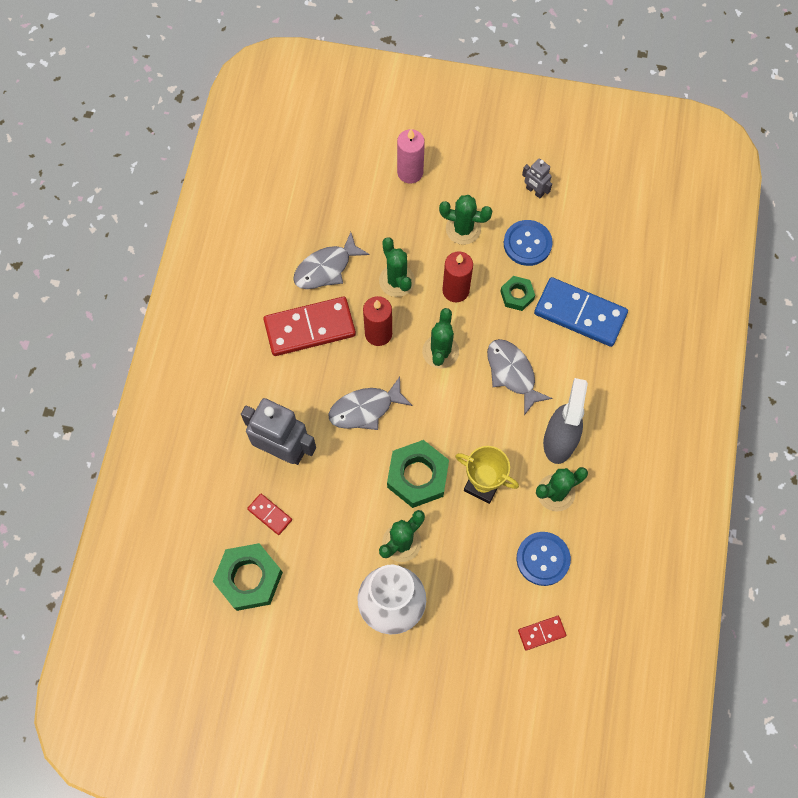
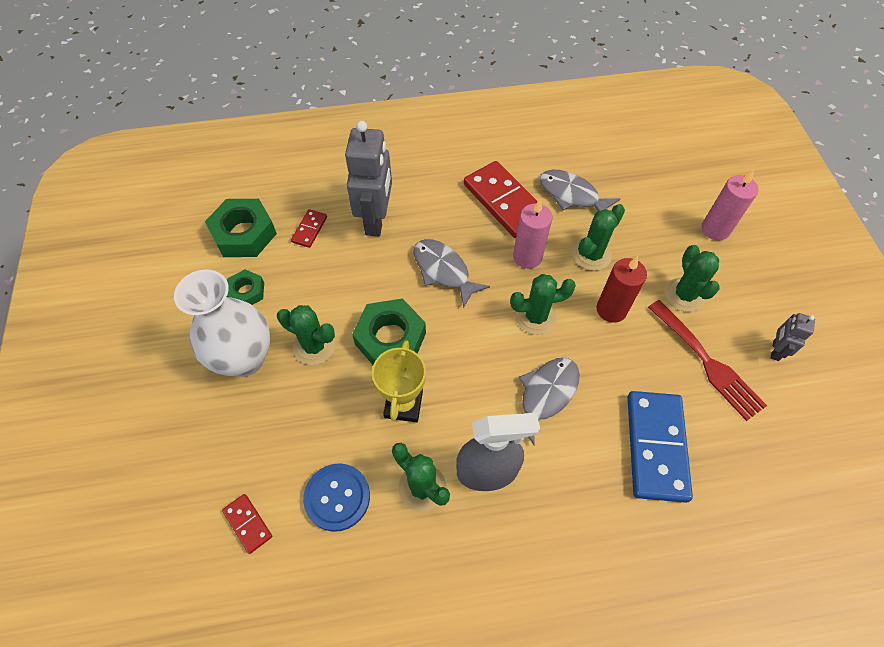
camera: 70 degrees right, 10 degrees down
(378, 333) = (527, 257): red candle -> pink candle
(517, 295) = (640, 371): green nut -> green nut (246, 292)
(527, 244) = (707, 362): blue button -> red fork

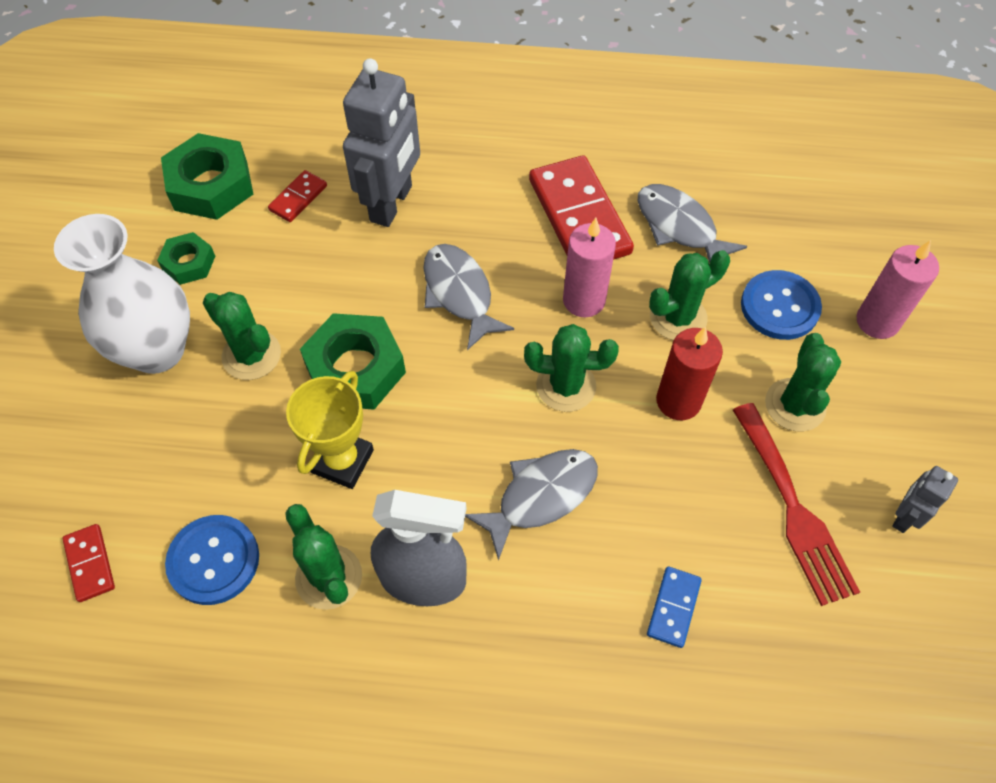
camera: 15 degrees right, 0 degrees up
(652, 233) = (779, 306): none -> blue button
(656, 447) = (673, 607): blue domino -> blue domino, size x0.47

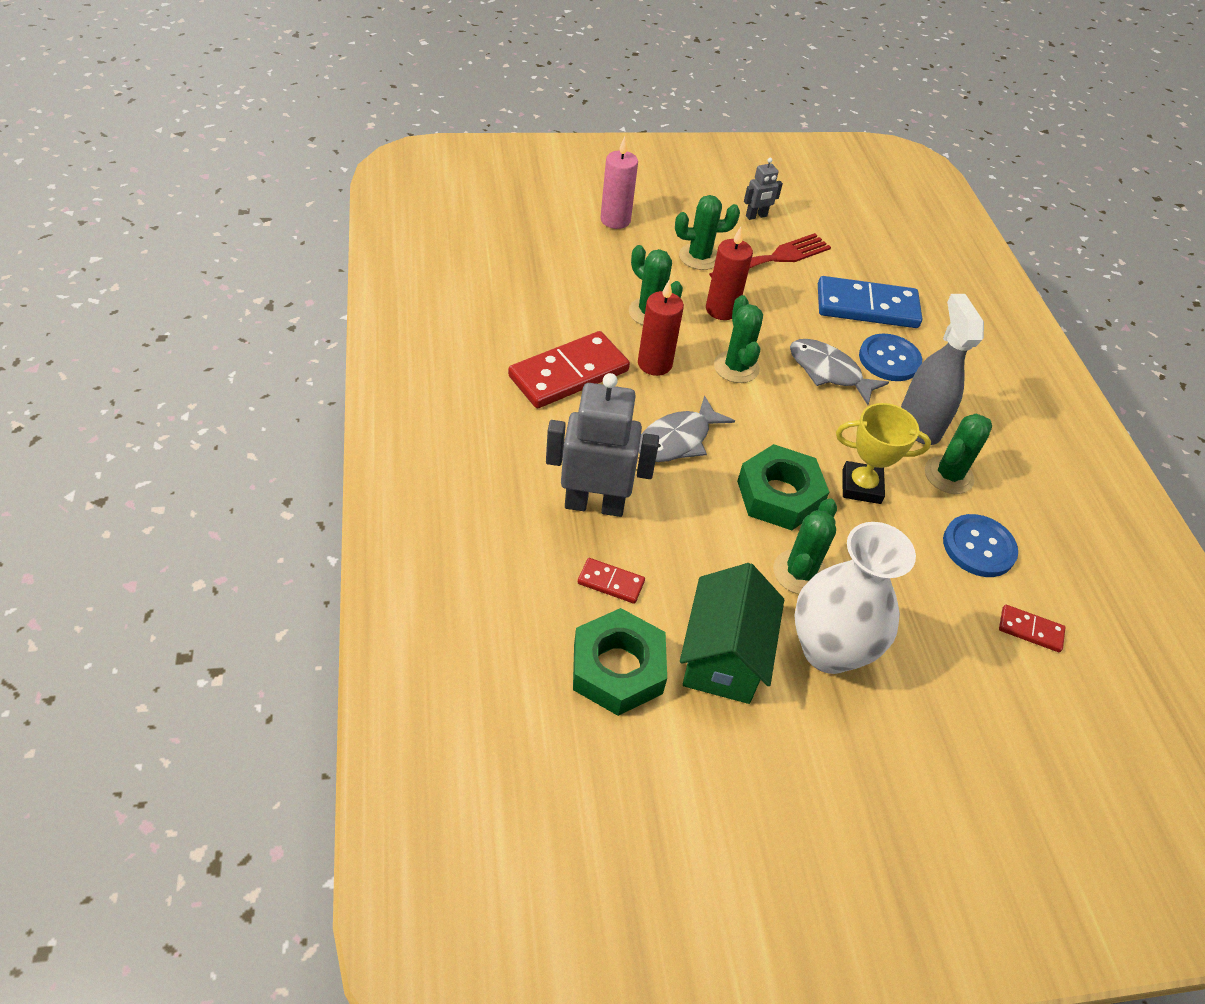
camera: 110 degrees left, 10 degrees down
(90, 564) = (1030, 630): red domino -> red domino turned 60 degrees clockwise
(189, 263) = (723, 656): green nut -> green house
(584, 300) = (654, 364): pink candle -> red candle
(673, 607) = (867, 306): blue domino -> blue domino, size x2.13
(679, 227) = (561, 315): grey fish -> none
(779, 306) = (620, 263): blue button -> blue button (889, 359)
(904, 516) = (756, 216): grey robot -> grey robot turned 45 degrees counterclockwise

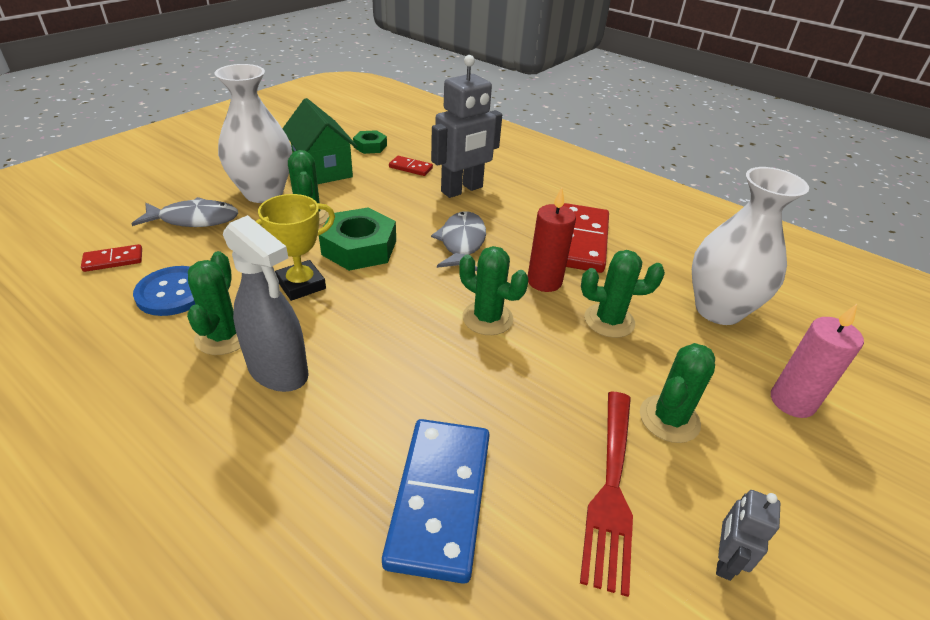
camera: 140 degrees right, 10 degrees down
(560, 270) = (718, 310): none -> white vase
(610, 582) = (410, 168): red domino -> red domino turned 45 degrees clockwise
(617, 668) = (370, 146): green nut -> green nut, size x0.56
(721, 310) = (567, 367): red candle -> none
(828, 372) = (407, 368): grey fish -> grey fish (194, 219)
(867, 306) = (440, 499): blue domino -> blue domino turned 45 degrees counterclockwise
(889, 359) = (357, 431): blue button -> none

